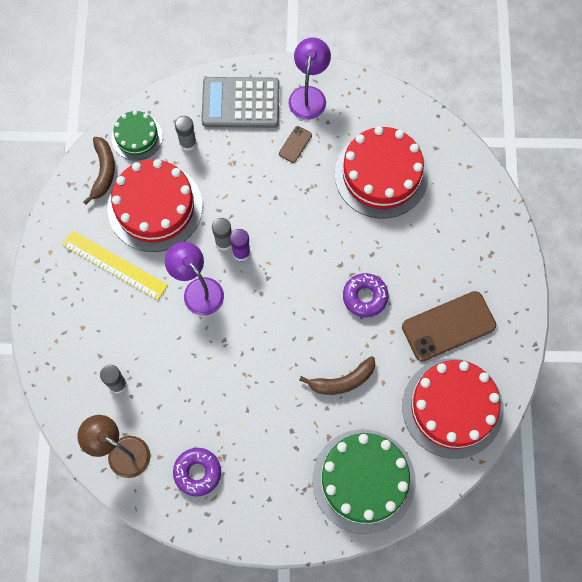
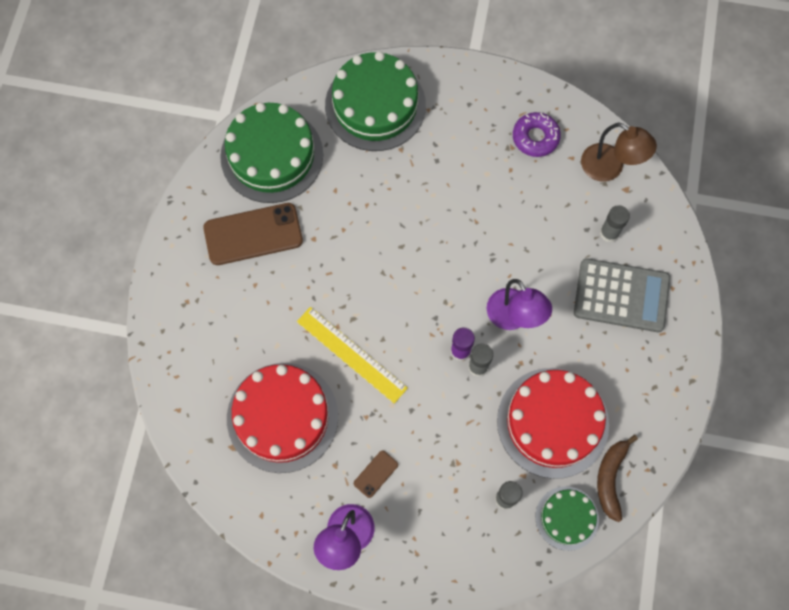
camera: 170 degrees left, 0 degrees up
(114, 264) = (604, 361): yellow ruler -> yellow ruler (351, 354)
(240, 103) = (433, 542): grey calculator -> grey calculator (621, 296)
(342, 381) = (376, 198): brown banana -> none
(365, 297) = (334, 279): purple donut -> none
(452, 408) = (272, 155): red cake -> green cake

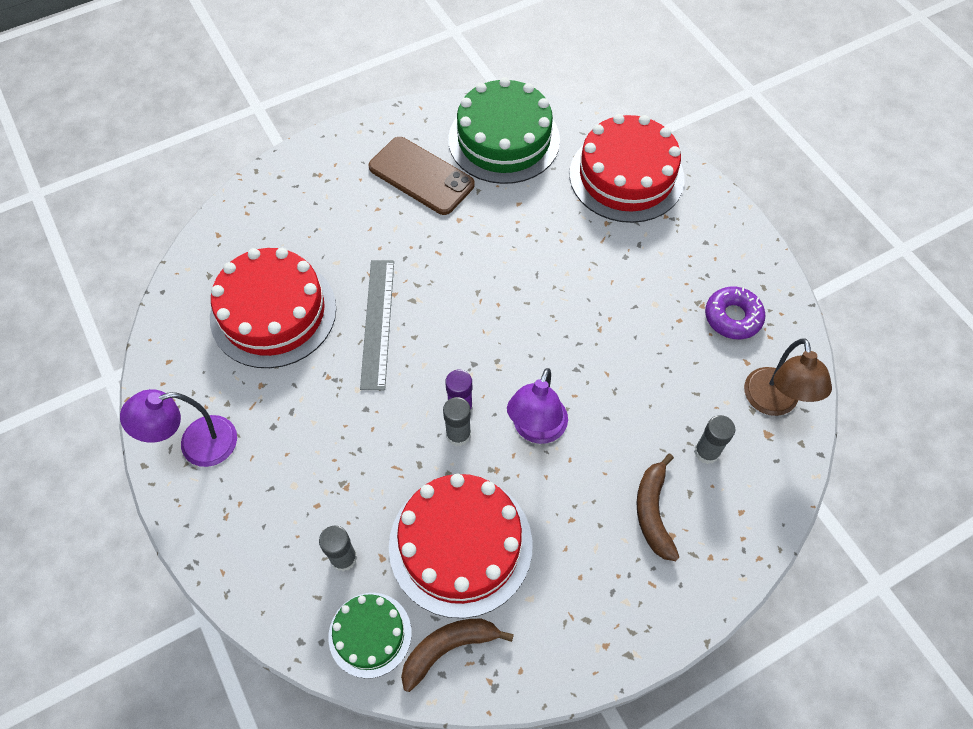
camera: 50 degrees right, 10 degrees down
(351, 354) = (377, 323): yellow ruler -> grey ruler
(375, 105) = (626, 176): green cake -> red cake
(375, 474) = (278, 424): brown phone -> none
(621, 296) = (653, 512): grey calculator -> brown banana

